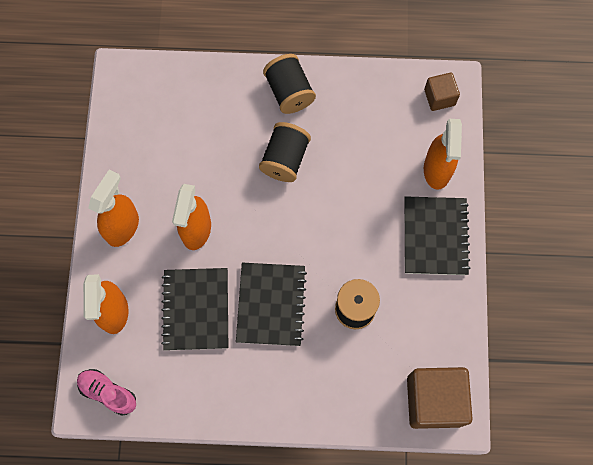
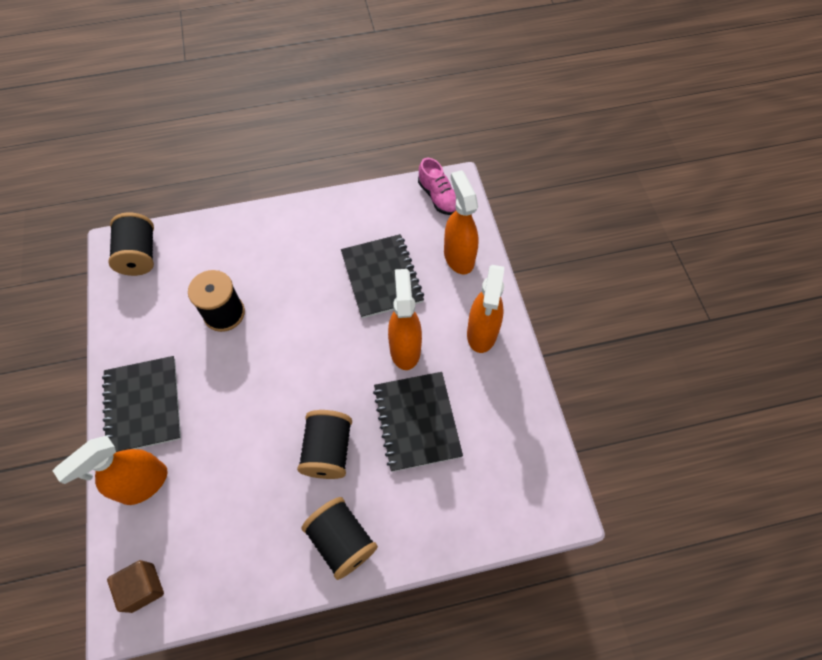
camera: 165 degrees right, 10 degrees down
(108, 393) = (438, 197): pink shoe -> pink shoe turned 45 degrees clockwise
(271, 304) = (309, 298): black notebook -> black notebook (417, 422)
(434, 401) = (139, 255): brown cube -> black spool
(437, 170) = (143, 484): orange spray bottle -> orange spray bottle turned 120 degrees counterclockwise

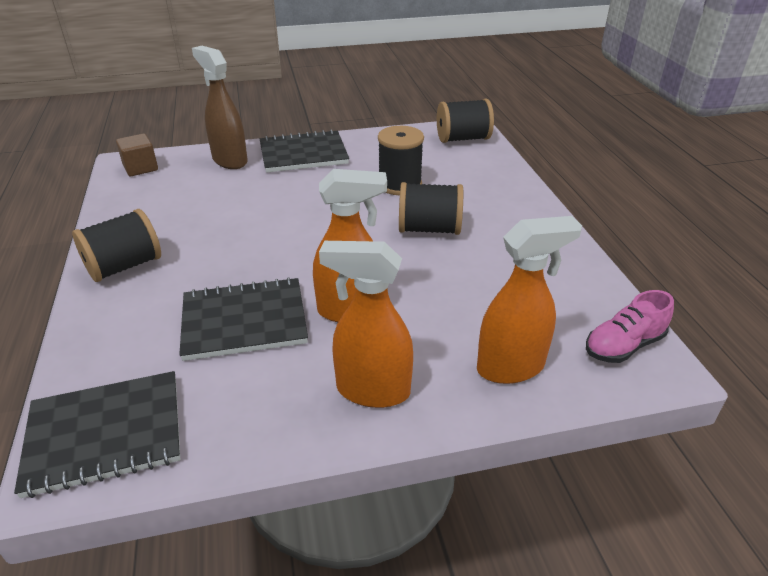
camera: 90 degrees right, 25 degrees down
(143, 484) = (229, 160): orange spray bottle -> brown spray bottle
(328, 451) = (227, 254): black spool -> black spool (429, 229)
(382, 277) = (460, 289): black notebook -> black notebook (105, 434)

